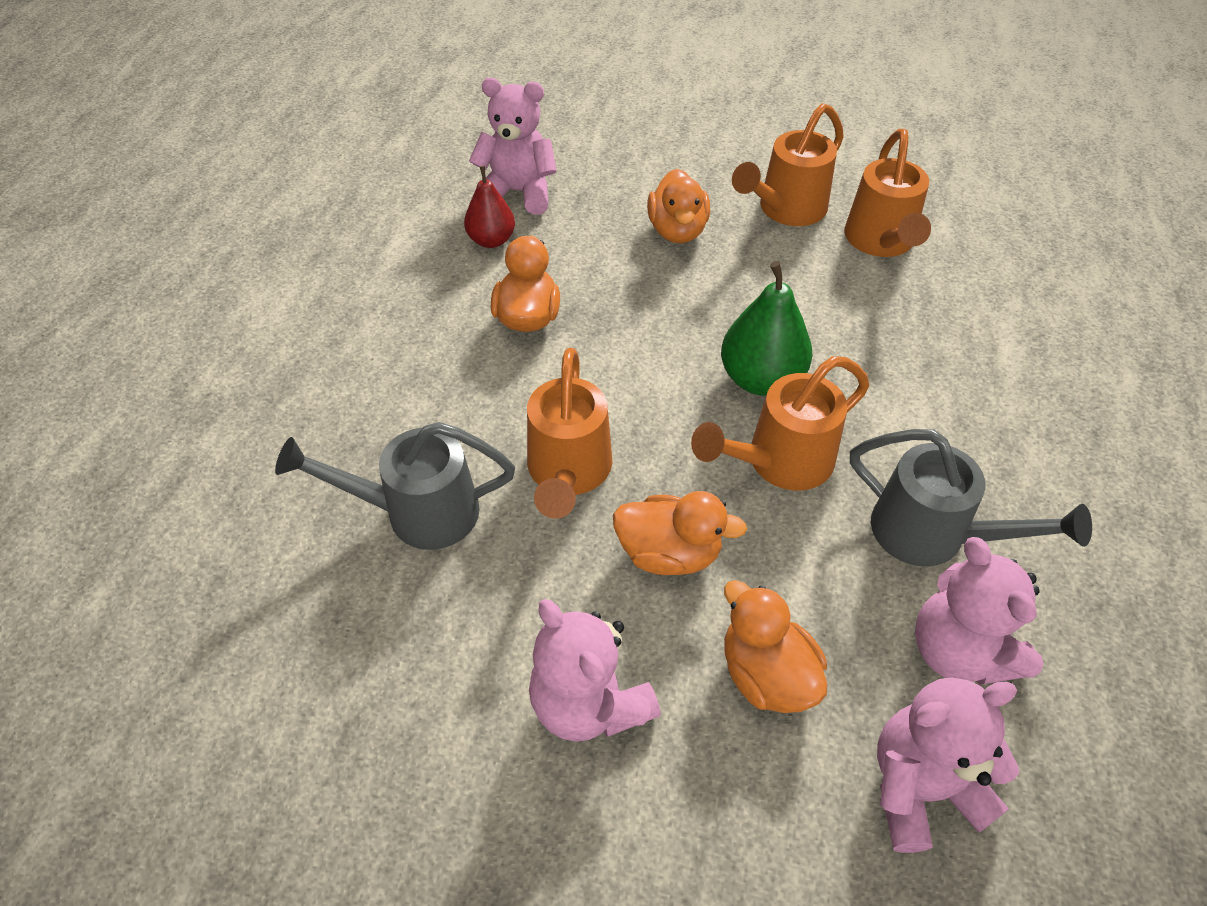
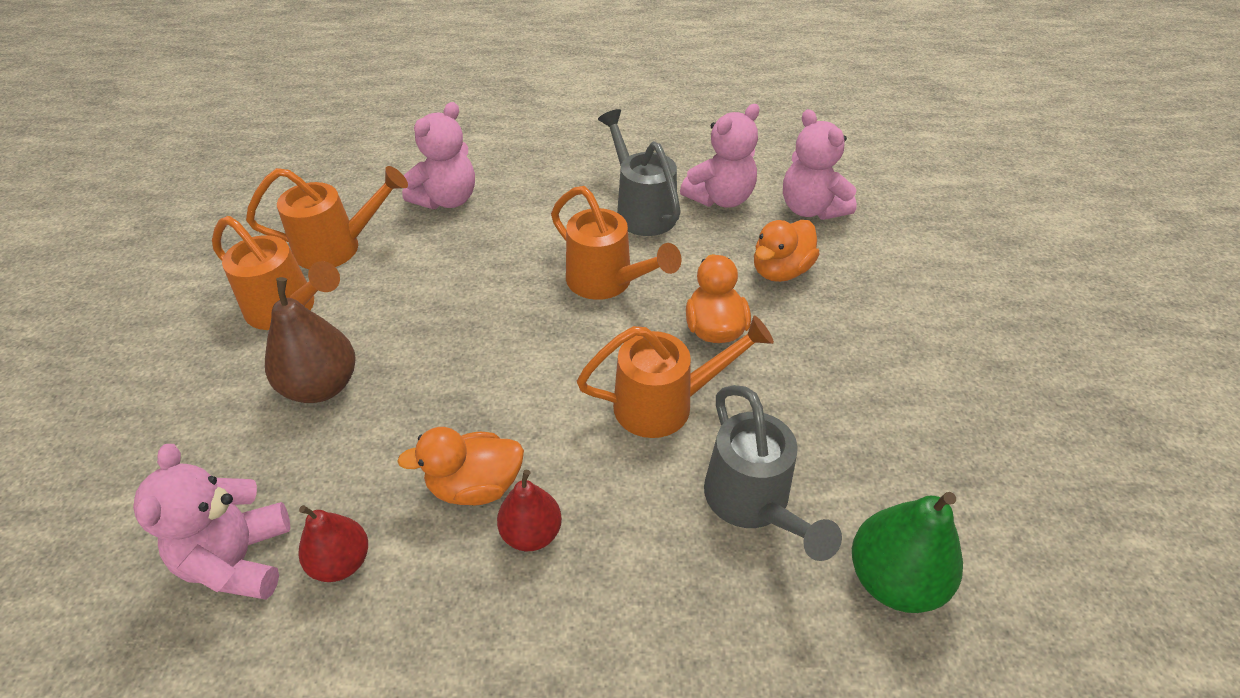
camera: 105 degrees left, 5 degrees down
(464, 346) = (531, 533): none -> red pear
(589, 703) = (850, 349): pink teddy bear -> pink teddy bear (447, 200)
(677, 231) = (321, 386): orange duck -> brown pear
(761, 379) = (523, 301): green pear -> green pear (893, 579)
(931, 535) = (642, 211): grey watering can -> grey watering can turned 45 degrees counterclockwise

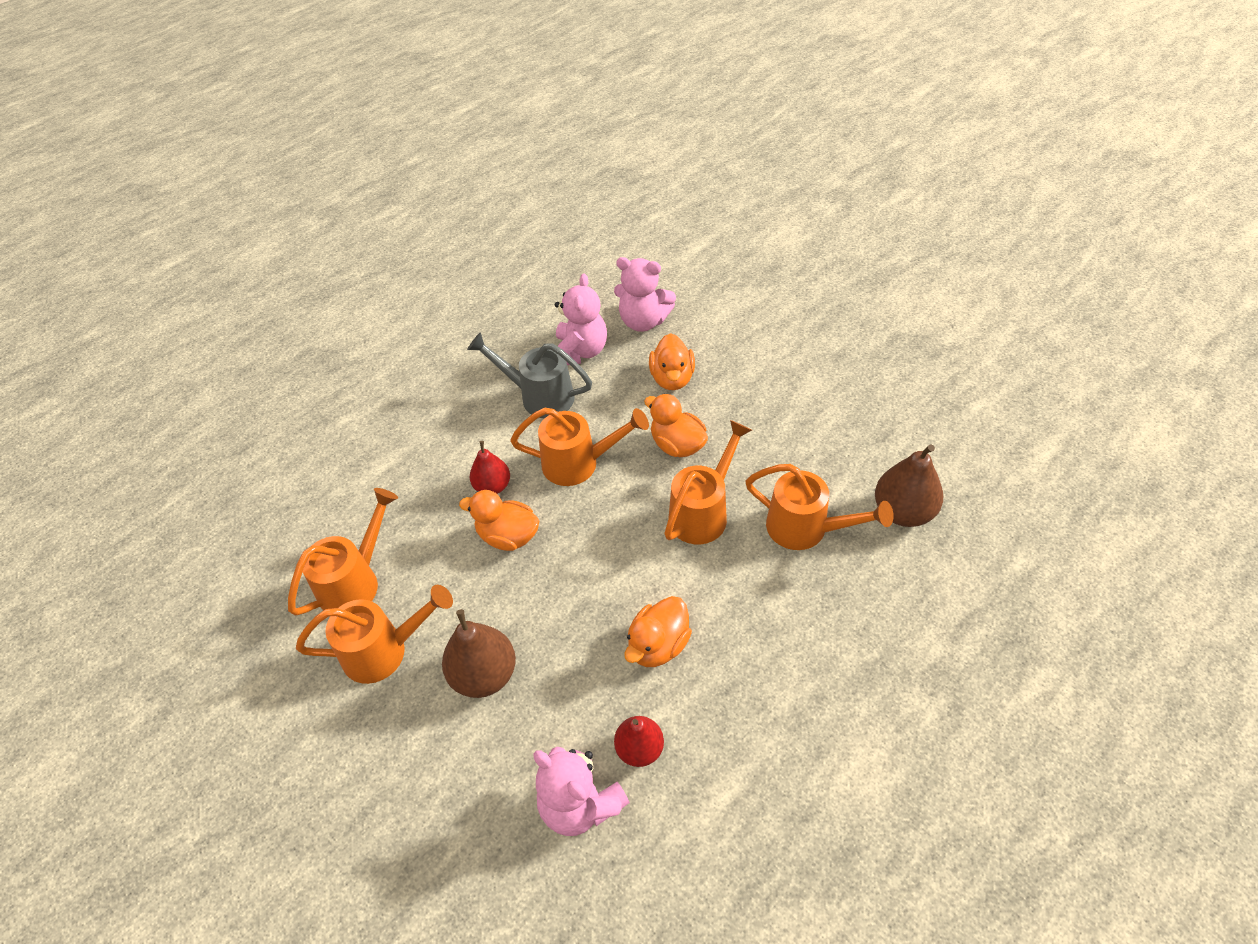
camera: 40 degrees left, 5 degrees up
(447, 200) = (389, 486): pink teddy bear -> none
(478, 296) = (508, 536): none -> orange duck
(531, 533) = (719, 641): red pear -> red pear (492, 486)
(752, 503) = (805, 529): grey watering can -> orange watering can
(893, 579) = (903, 512): green pear -> brown pear

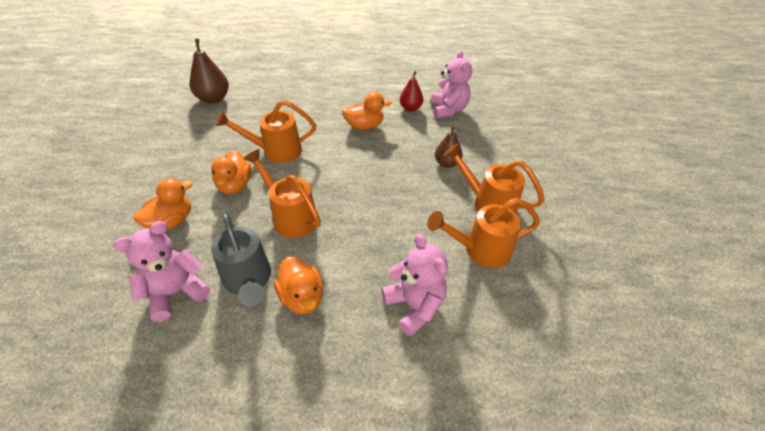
camera: 140 degrees left, 5 degrees down
(484, 675) = (446, 163): brown pear -> brown pear, size x0.65
(492, 486) = (350, 242): red pear -> none
(508, 536) = (373, 209): orange duck -> orange duck (302, 297)
(643, 321) = (107, 278): pink teddy bear -> pink teddy bear (414, 306)
(805, 529) = (253, 118): orange watering can -> none

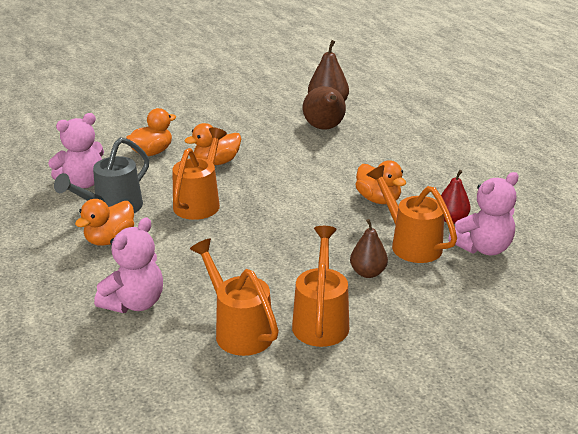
camera: 65 degrees right, 15 degrees down
(171, 221) = (152, 152): orange duck -> orange duck turned 60 degrees counterclockwise
(176, 292) = (83, 183): pink teddy bear -> pink teddy bear turned 120 degrees clockwise
(244, 112) = (324, 128): none -> brown pear
(276, 151) = (283, 164): orange watering can -> orange watering can (411, 244)

